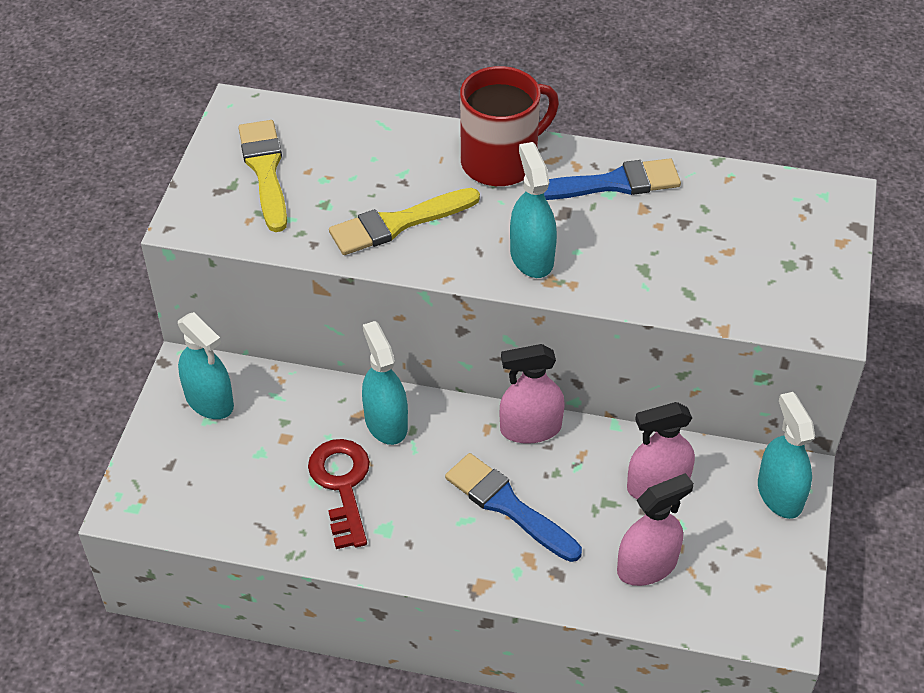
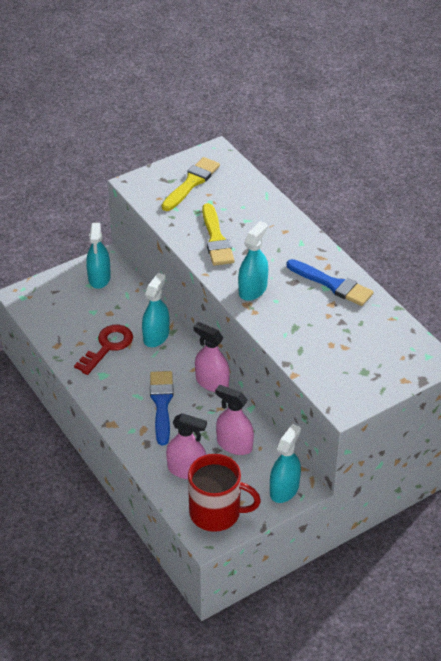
camera: 45 degrees right, 5 degrees down
(398, 223) = (216, 239): yellow brush -> yellow brush turned 120 degrees counterclockwise
(501, 161) = (296, 243): red mug -> red mug (216, 513)

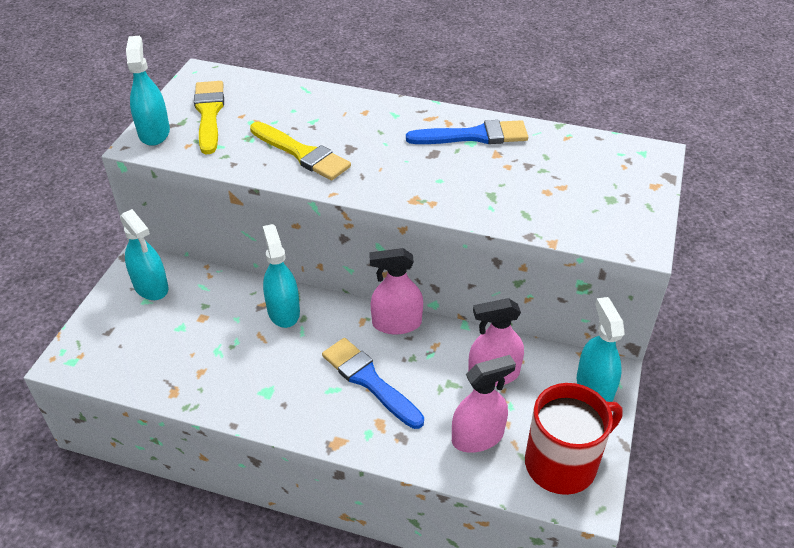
camera: 40 degrees left, 0 degrees up
(108, 346) = (239, 355): red key -> none
(252, 289) = (402, 182): turquoise spray bottle -> turquoise spray bottle (154, 132)

